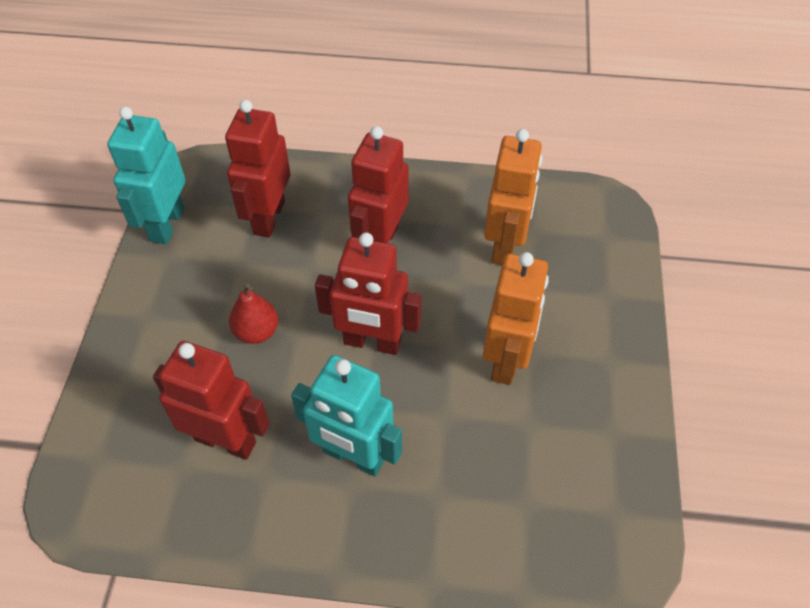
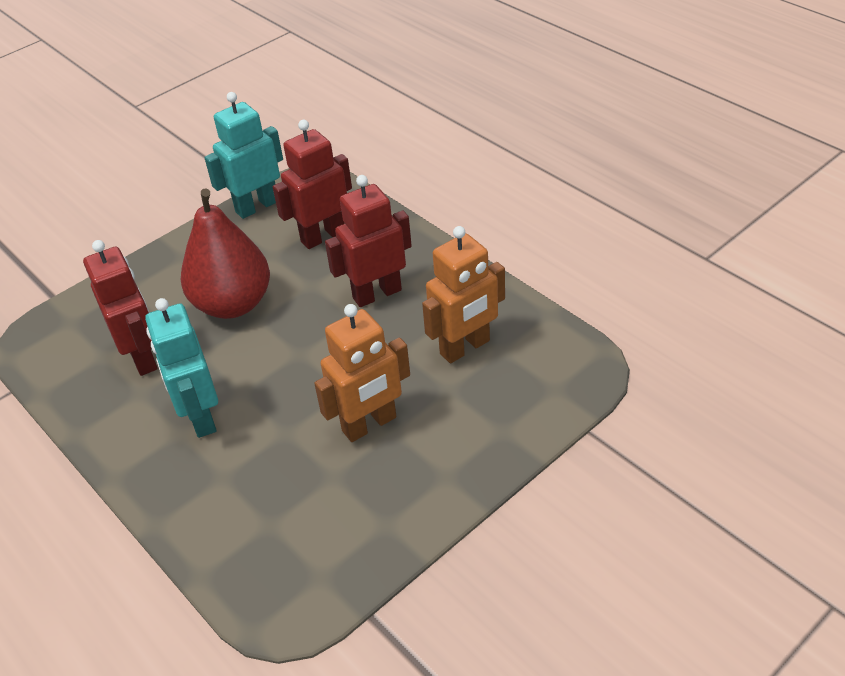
camera: 45 degrees right, 10 degrees down
(256, 332) = (233, 304): red pear -> red pear, size x2.07
(372, 342) = (294, 355): red robot -> none

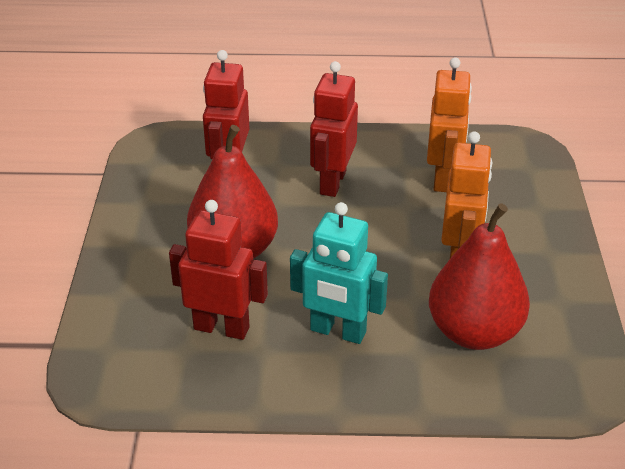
camera: 50 degrees left, 5 degrees down
(257, 206) = (137, 180): turquoise robot -> none
(282, 494) = (474, 332): none -> red pear

